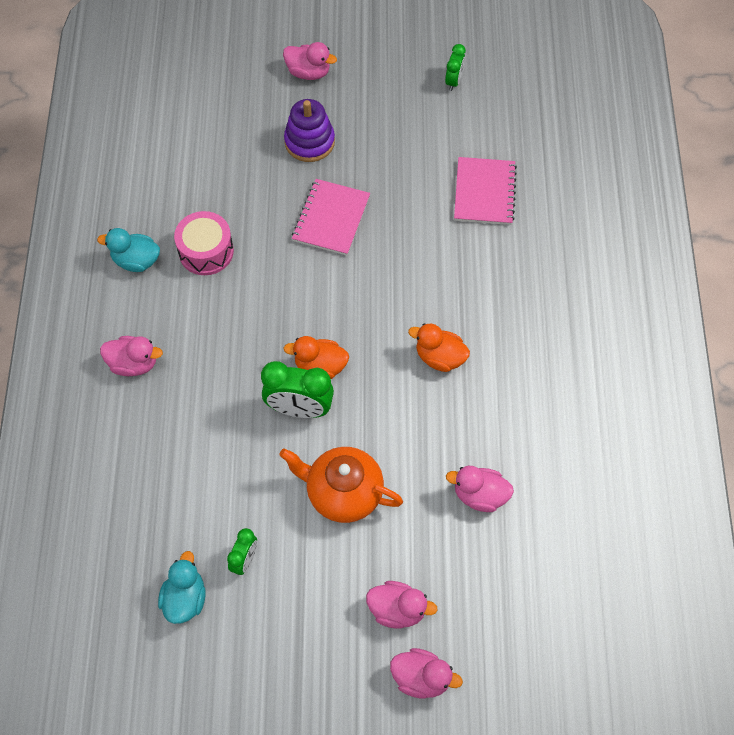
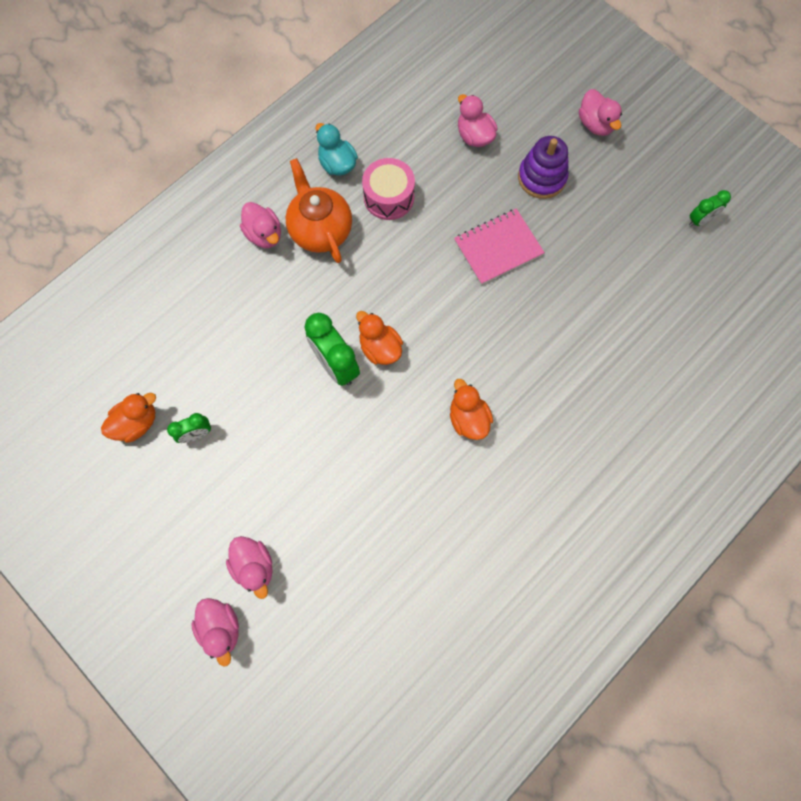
camera: 45 degrees right, 10 degrees up
(185, 598) = (137, 423): turquoise duck -> orange duck
(343, 493) = (303, 451): orange teapot -> orange teapot (320, 230)
(479, 495) = (391, 544): pink duck -> pink duck (474, 136)
(484, 192) = (632, 326): pink notebook -> none

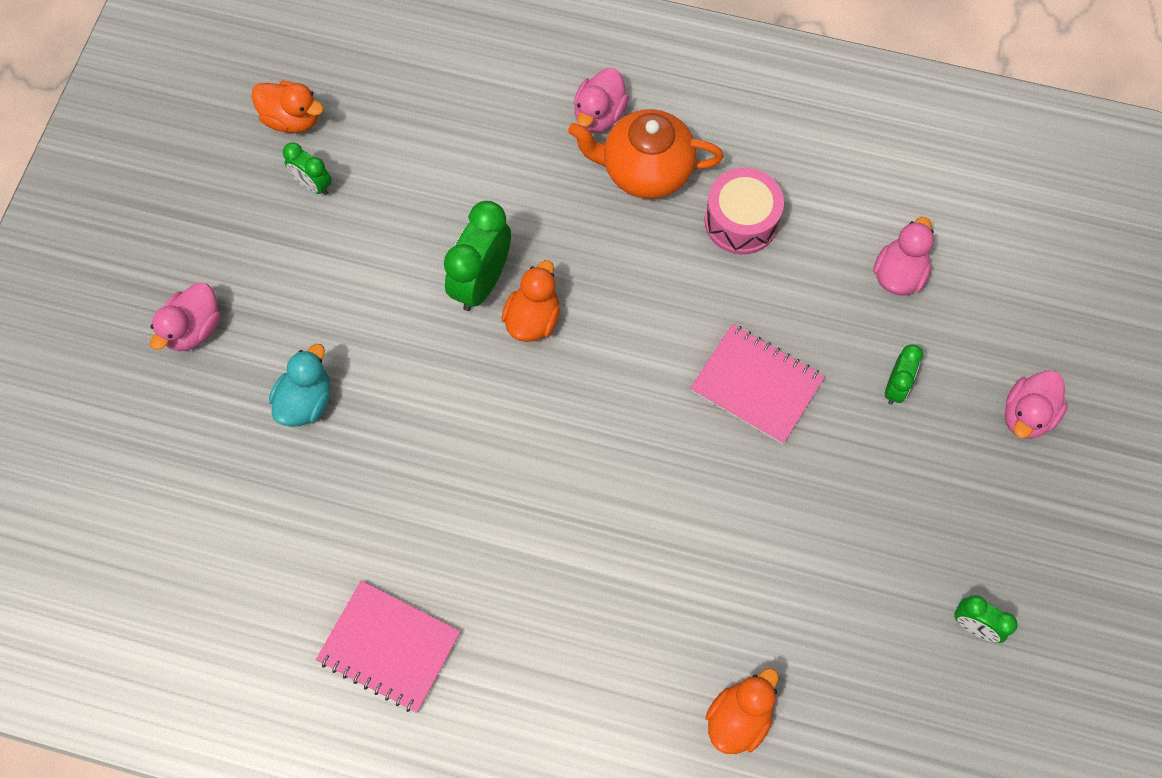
camera: 60 degrees right, 5 degrees down
(221, 628) = (108, 334): pink duck -> none
(320, 230) = (645, 170): orange teapot -> orange teapot turned 120 degrees counterclockwise
(337, 164) = (746, 140): turquoise duck -> turquoise duck (306, 401)
(468, 418) = (501, 468): orange duck -> orange duck (738, 718)
(542, 177) = (896, 387): purple stacking toy -> green clock
(548, 547) = (389, 647): none -> pink notebook

